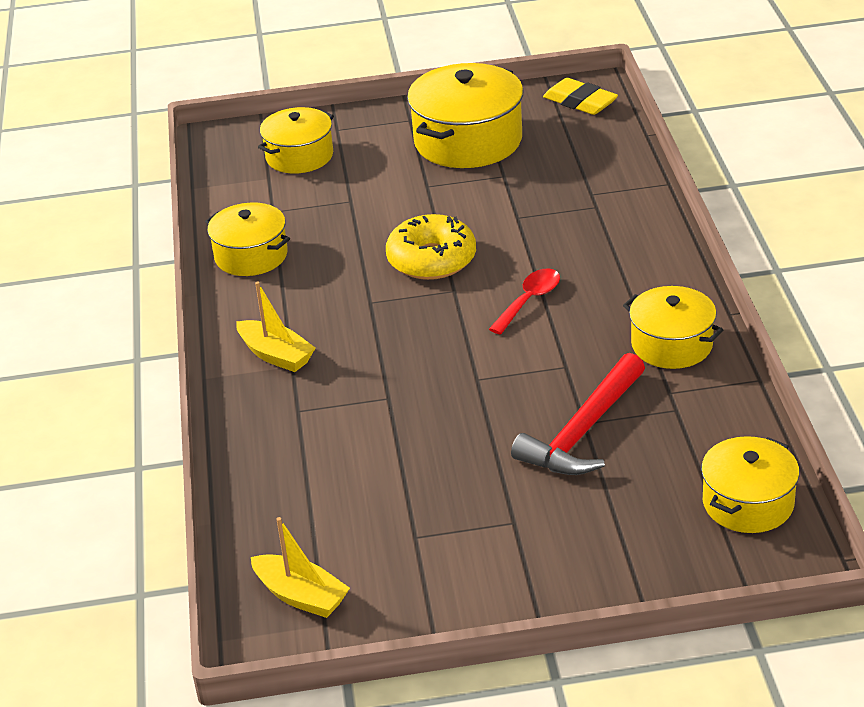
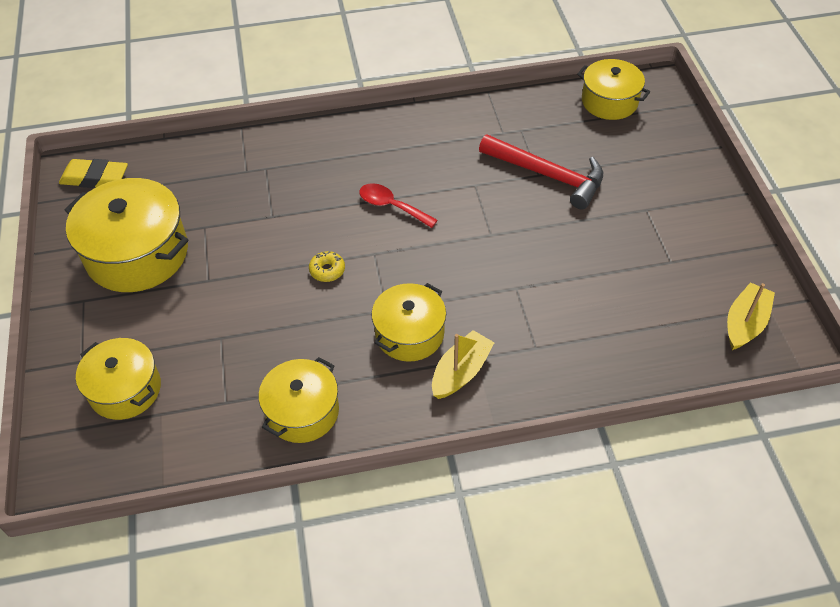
camera: 95 degrees left, 15 degrees up
(432, 259) = (327, 270): yellow donut -> yellow donut, size x0.46
(580, 102) = (95, 178): yellow eraser -> yellow eraser turned 60 degrees clockwise
(672, 344) = (449, 130): yellow pot -> yellow pot (409, 333)

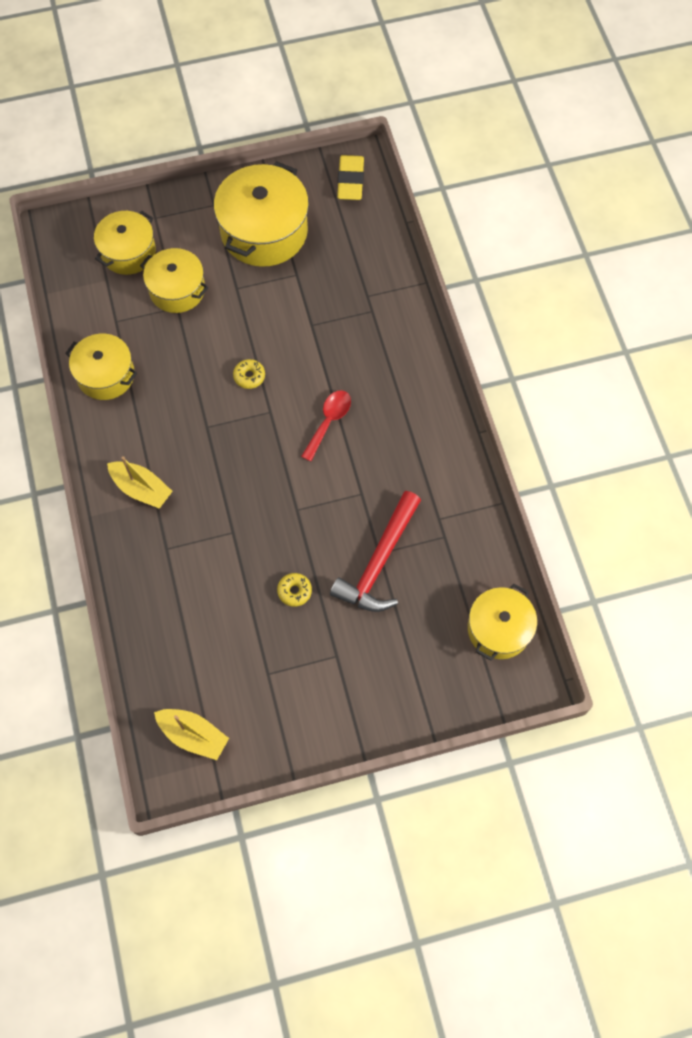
camera: 85 degrees right, 15 degrees up
(409, 333) = (181, 447): yellow pot -> yellow pot (177, 290)
(581, 238) = (294, 591): none -> yellow donut

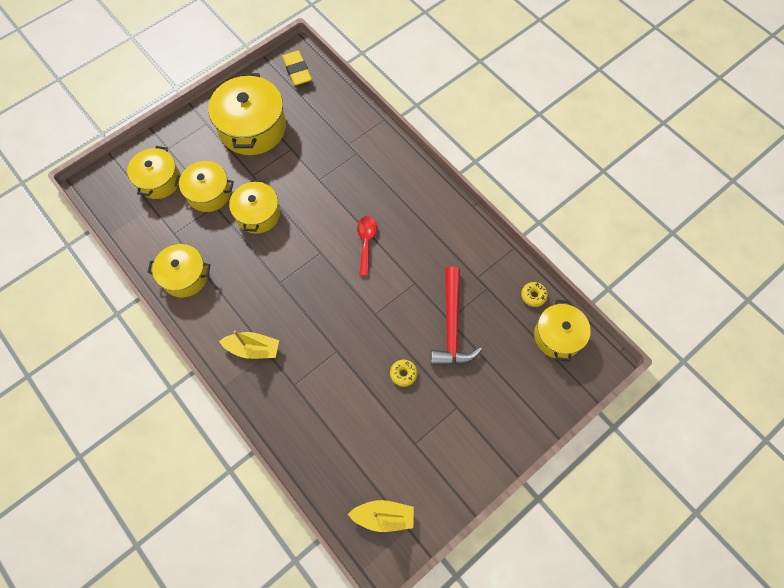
camera: 25 degrees left, 0 degrees up
(220, 337) = (258, 214): none -> yellow pot
(249, 376) = (293, 233): yellow donut -> yellow donut (533, 296)

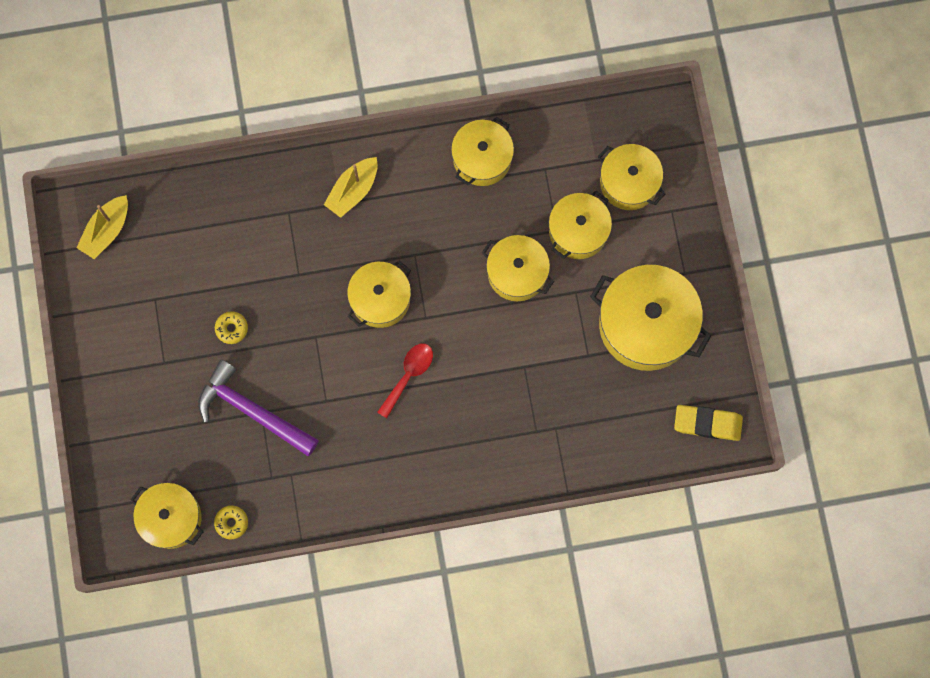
camera: 120 degrees right, 10 degrees up
(324, 287) = (380, 299): none -> yellow pot
(366, 242) = (408, 375): red spoon -> red spoon turned 90 degrees counterclockwise
(452, 325) = (252, 411): red hammer -> purple hammer

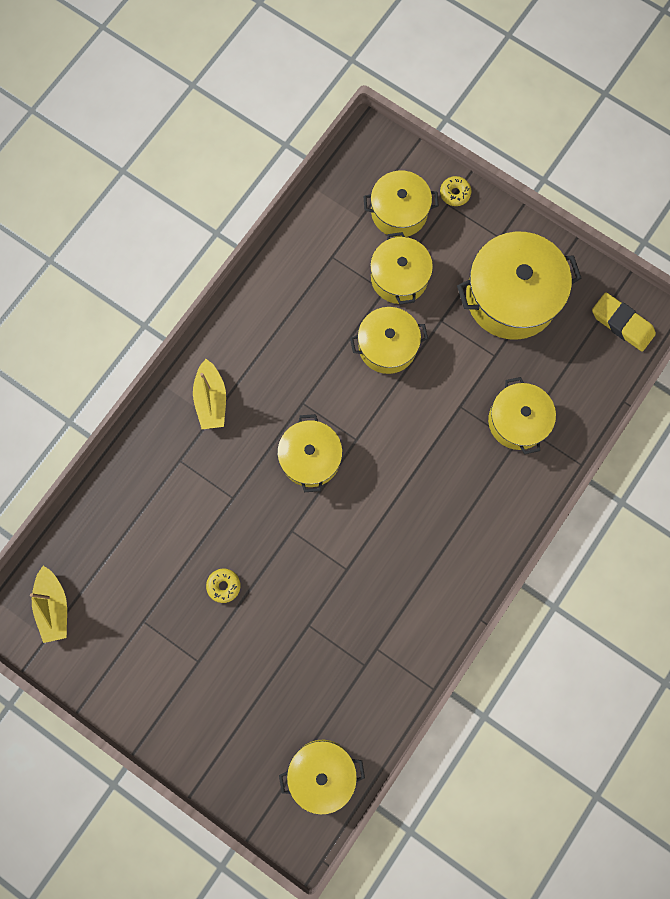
camera: 45 degrees left, 0 degrees up
(231, 523) = (370, 729): yellow donut -> yellow donut (455, 193)
(252, 411) = (301, 631): purple hammer -> none
(408, 375) = (386, 492): red spoon -> none
(482, 158) = (281, 290): yellow pot -> yellow pot (517, 421)
(707, 423) = (622, 324): yellow eraser -> yellow eraser turned 75 degrees clockwise

